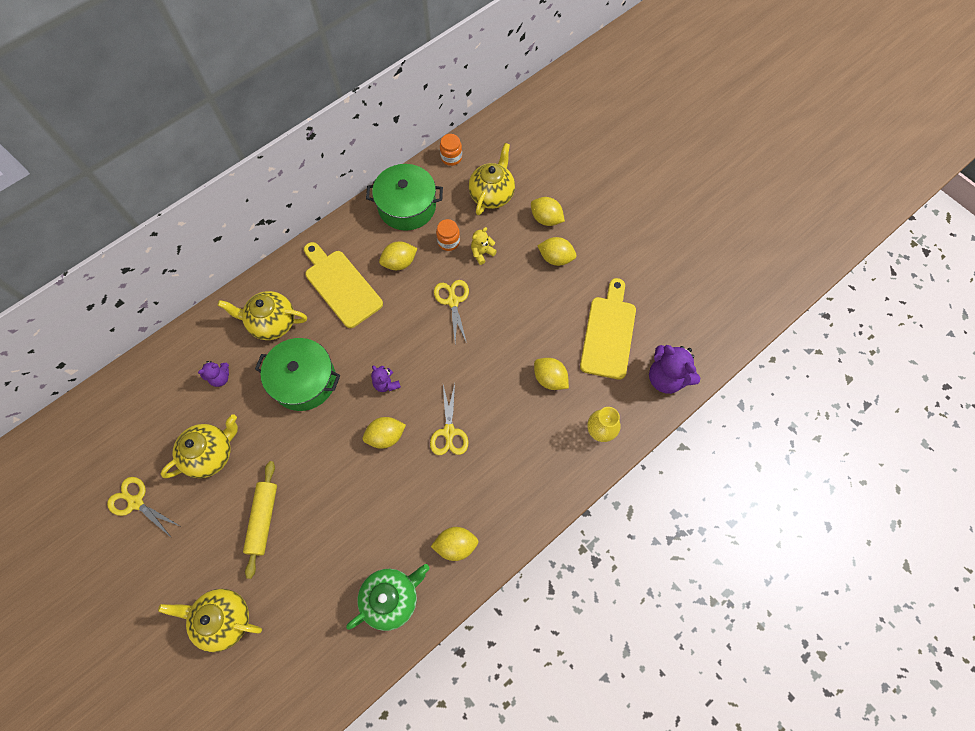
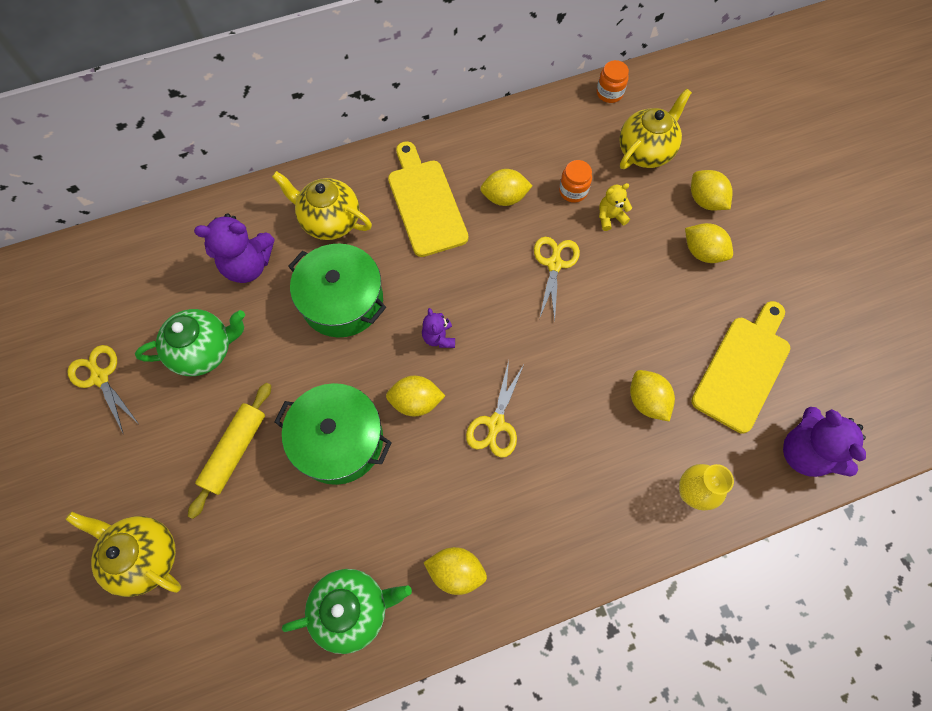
camera: 20 degrees right, 0 degrees up
(211, 454) = (204, 350): yellow teapot -> green teapot
(220, 378) = (248, 265): purple teddy bear -> purple teddy bear, size x1.84
(407, 206) = (536, 134): green pot -> green pot (339, 440)

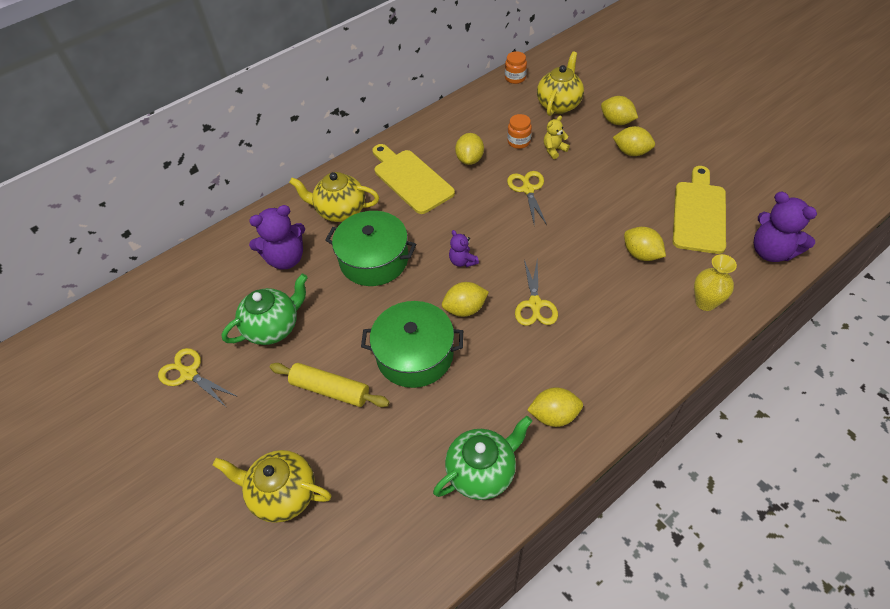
camera: 15 degrees left, 15 degrees down
(235, 451) = (330, 390): yellow rolling pin -> yellow rolling pin turned 75 degrees counterclockwise
(504, 198) = (469, 159): yellow lemon -> yellow lemon turned 60 degrees counterclockwise

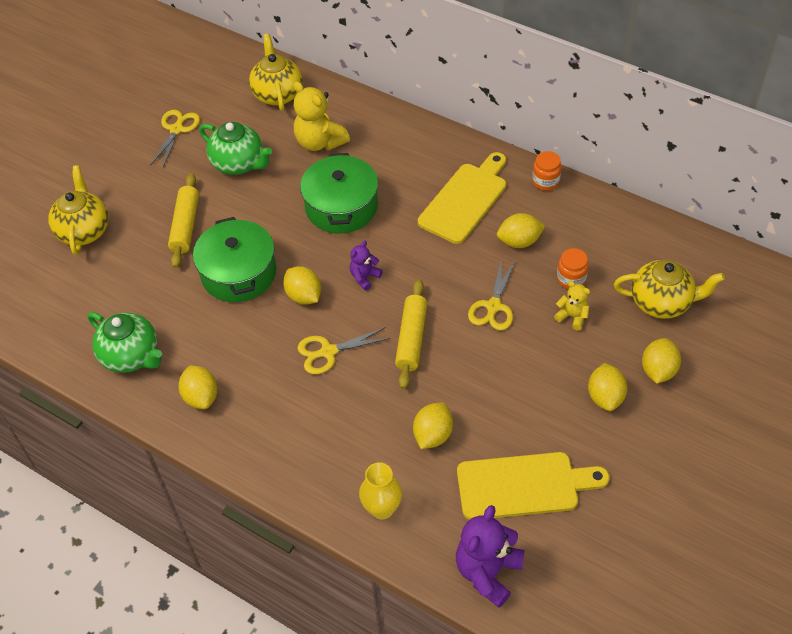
camera: 70 degrees right, 0 degrees up
(286, 258) = (320, 142): purple teddy bear -> yellow teddy bear
(340, 211) = (396, 159): yellow teapot -> yellow teapot (277, 94)
(515, 78) = (692, 246): orange jar -> orange jar (545, 181)
(528, 189) = (493, 307): yellow scissors -> yellow scissors turned 135 degrees clockwise
(541, 245) = (411, 339): none -> yellow rolling pin

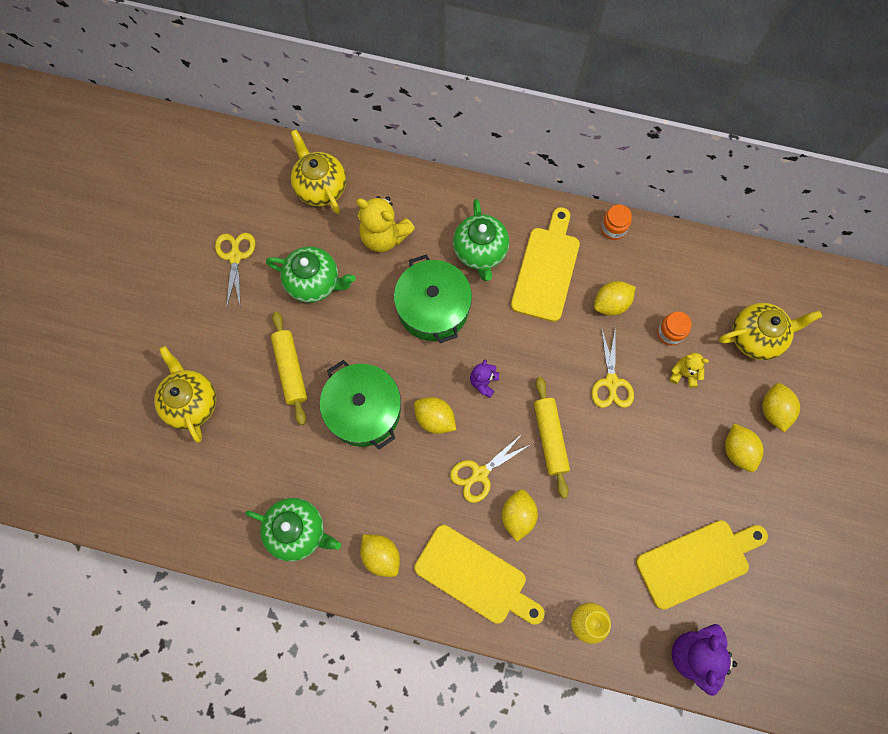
camera: 20 degrees left, 20 degrees up
(286, 438) = (475, 576): none -> yellow cutting board
(406, 173) = (480, 252): none -> green teapot
(433, 435) = (603, 534): yellow lemon -> yellow lemon (518, 516)

